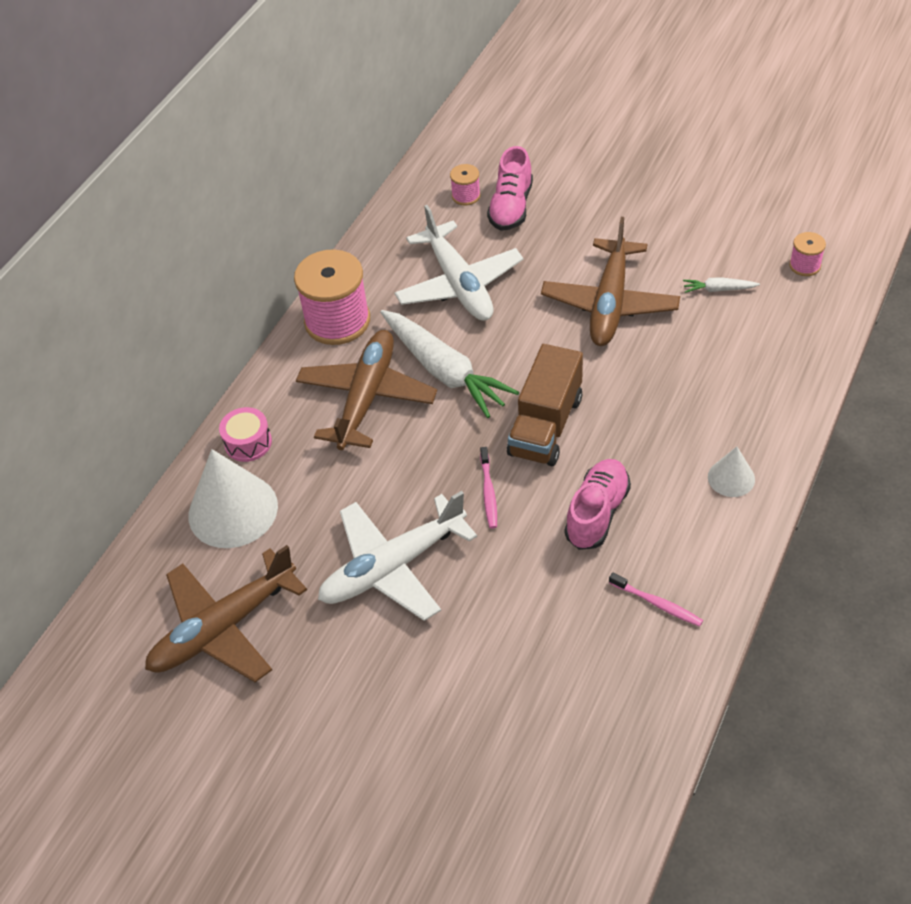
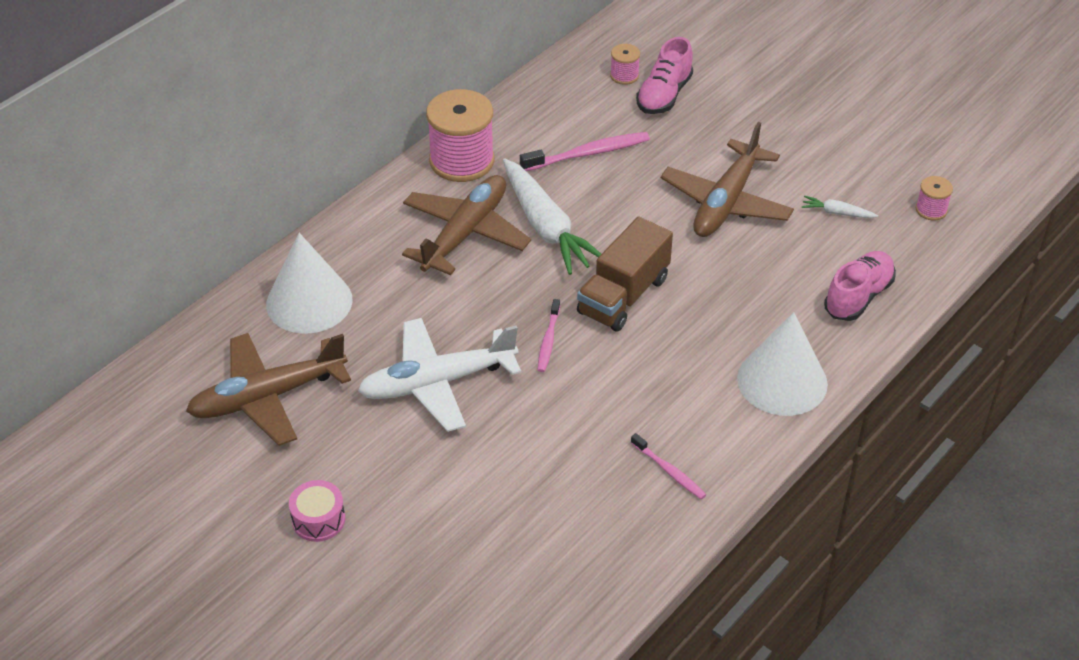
camera: 10 degrees right, 5 degrees down
(248, 442) = (342, 247): pink drum -> pink drum (318, 519)
(459, 284) = (588, 153): white plane -> pink toothbrush
(597, 513) = (643, 382): pink shoe -> pink shoe (858, 297)
(731, 478) = (782, 381): white cone -> white cone, size x1.95

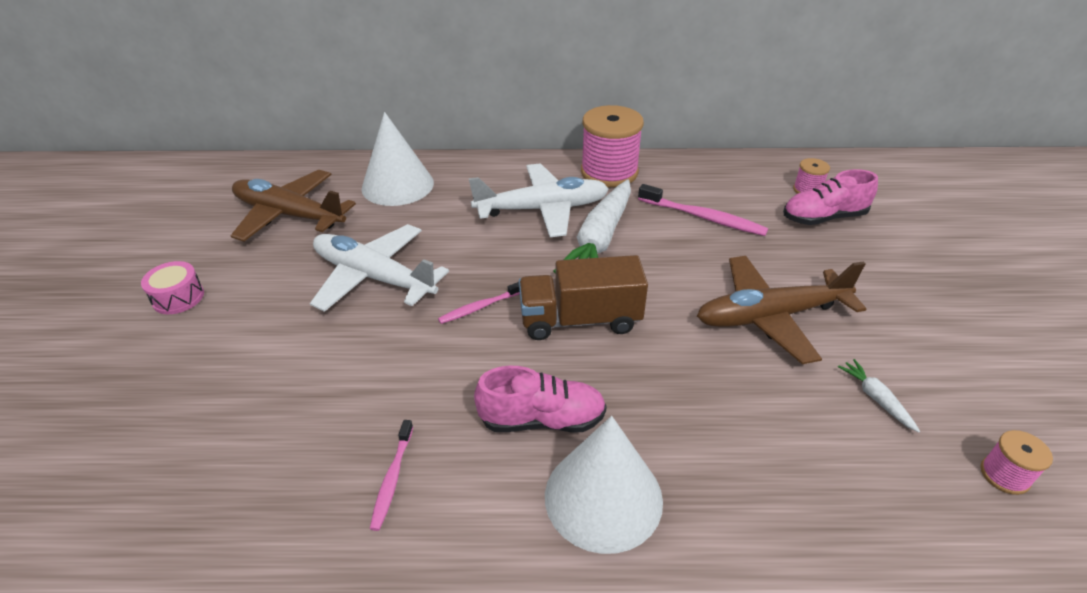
camera: 50 degrees right, 5 degrees down
(465, 233) = (542, 209): brown plane -> white plane
(858, 297) = (796, 489): pink shoe -> pink shoe (542, 420)

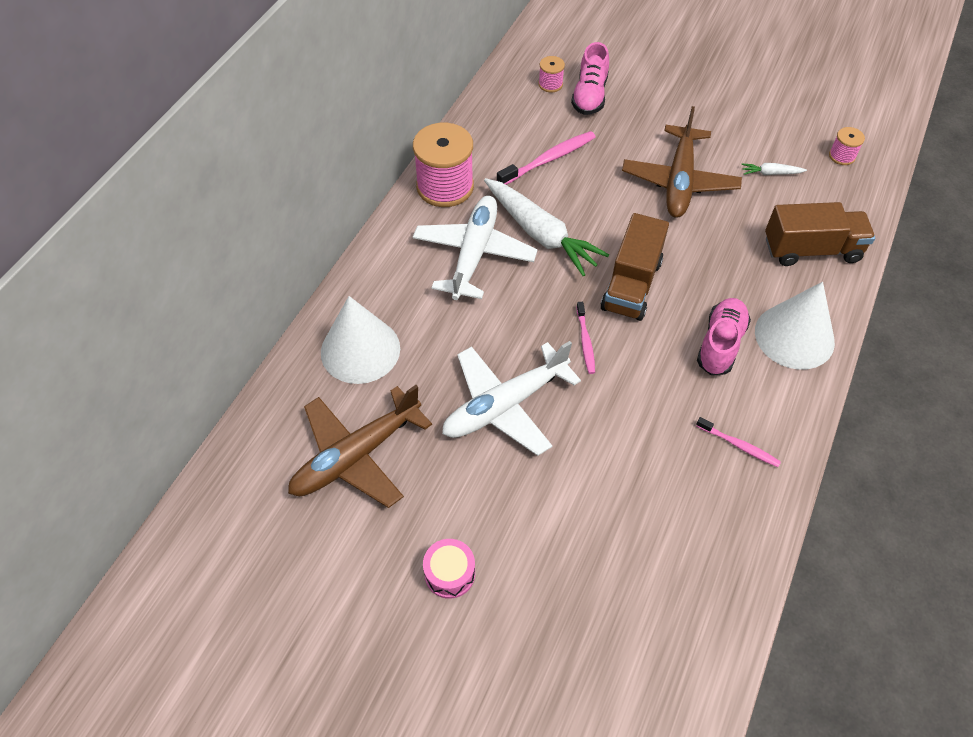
camera: 65 degrees left, 15 degrees up
(777, 480) = (811, 250): none -> brown truck

